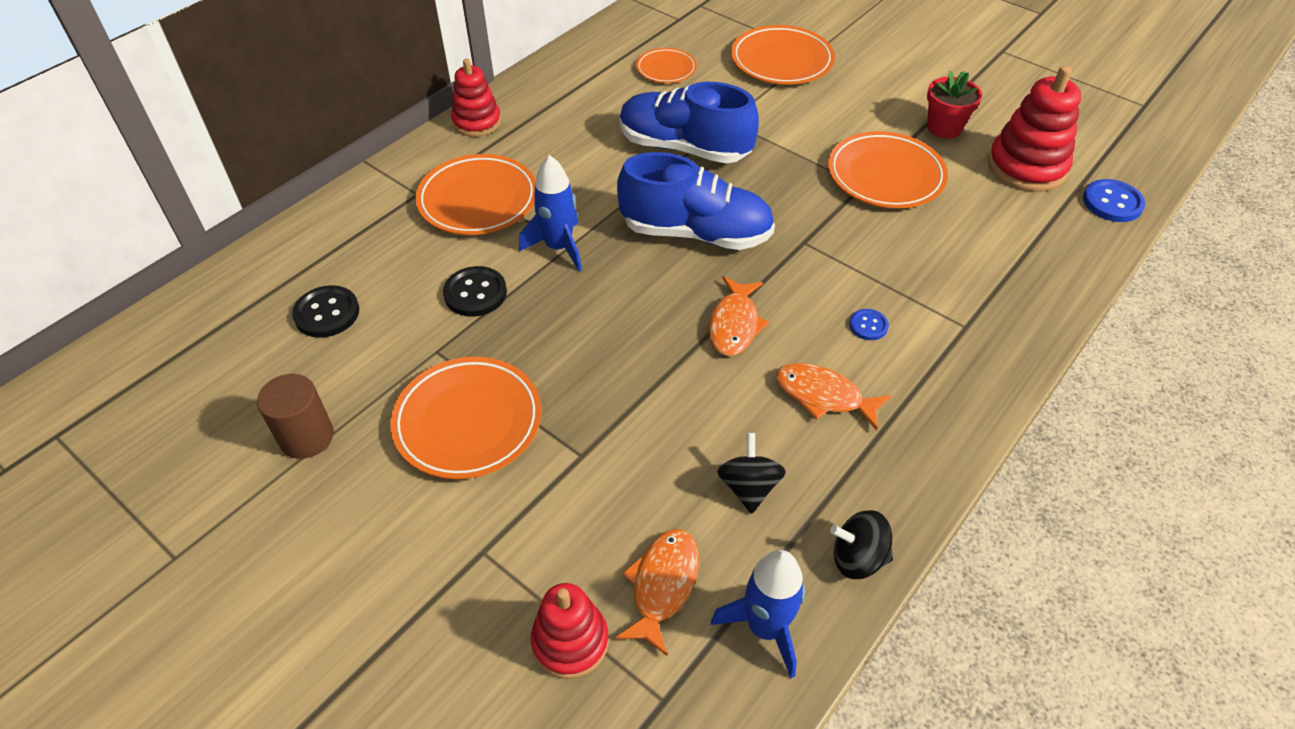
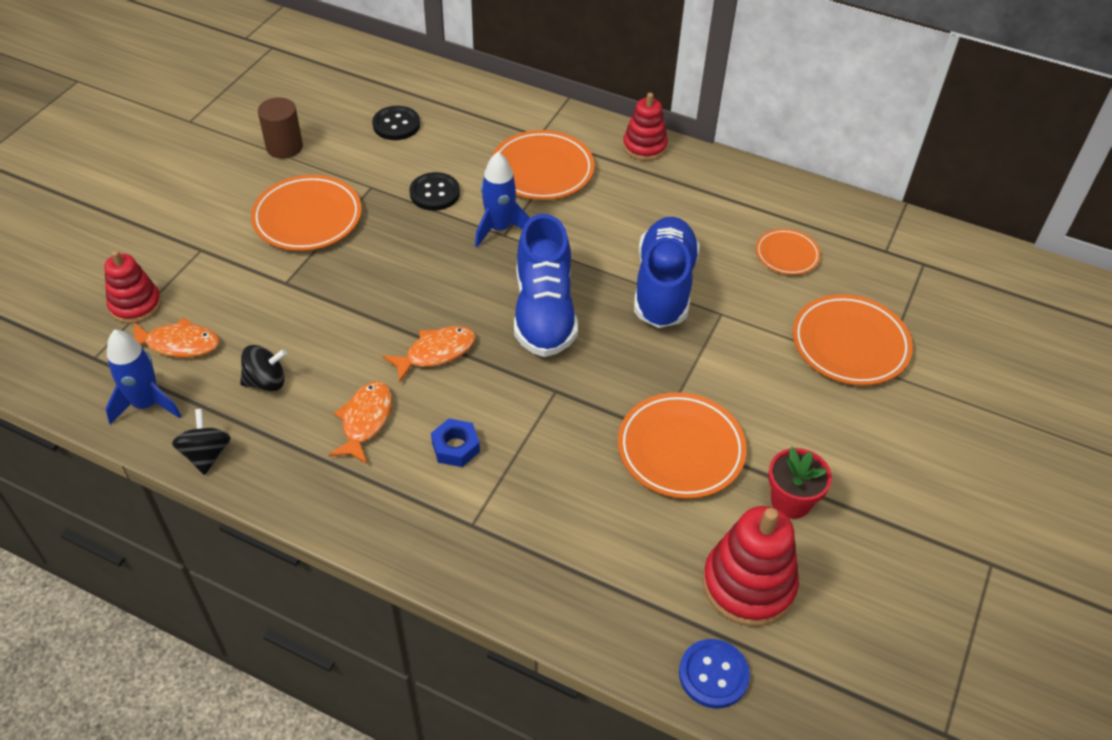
camera: 75 degrees right, 0 degrees up
(734, 324) = (436, 353): orange fish -> orange fish turned 150 degrees clockwise
(868, 325) = (455, 447): blue button -> blue nut

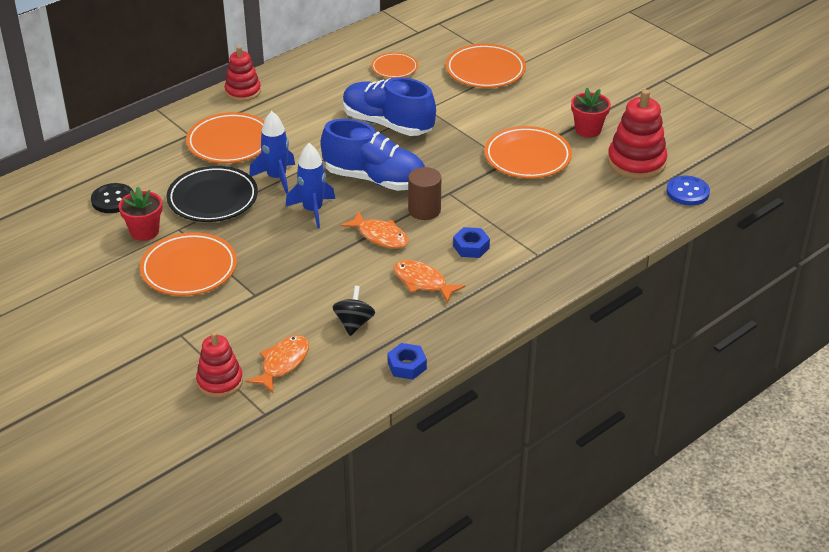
camera: 65 degrees left, 10 degrees down
(147, 404) = (336, 390): blue rocket -> blue rocket (313, 210)
(206, 454) = (407, 366): black spinning top -> blue nut
(284, 147) = (87, 265): brown cylinder -> brown cylinder (424, 210)
(355, 165) = (144, 231): none -> red flower pot
(434, 193) = (213, 199): black button -> black plate
(436, 353) = (380, 236): orange fish -> orange fish turned 135 degrees clockwise

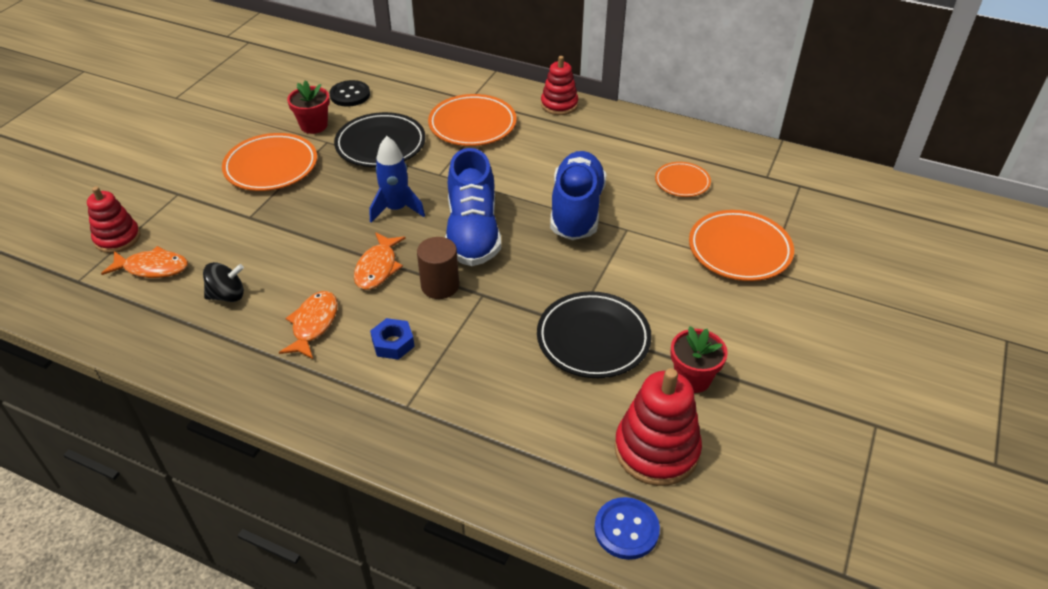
camera: 65 degrees right, 5 degrees up
(276, 178) = (435, 170): blue rocket -> none
(407, 366) = (170, 356): blue nut -> none
(527, 157) = (593, 339): orange plate -> black plate

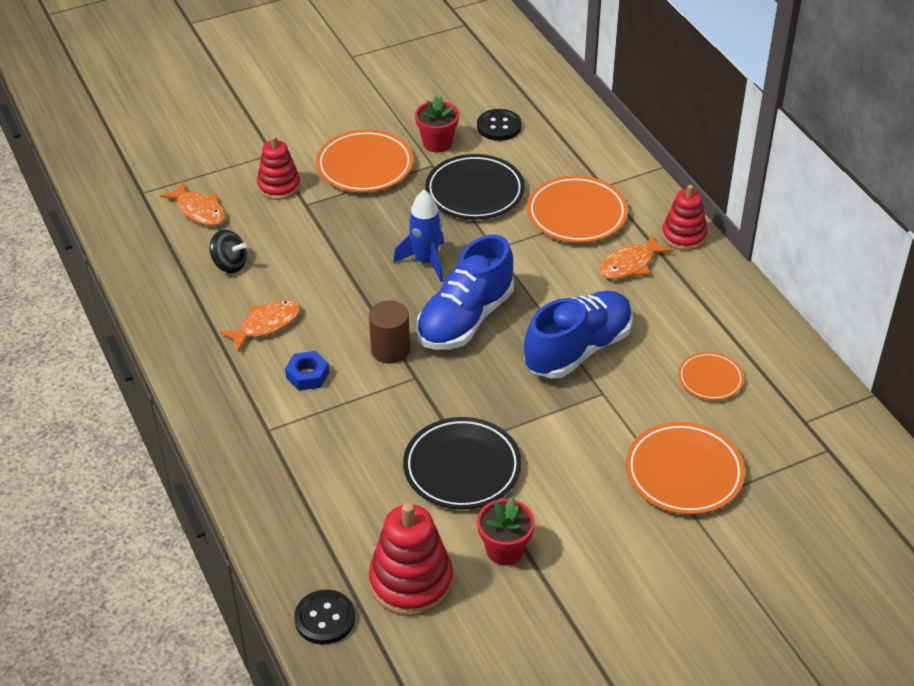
camera: 40 degrees right, 0 degrees up
(117, 238) = (197, 171): red stacking toy -> red stacking toy (279, 186)
(378, 268) = (358, 306): orange fish -> orange fish (630, 265)
(626, 529) = (325, 618): blue button -> black button

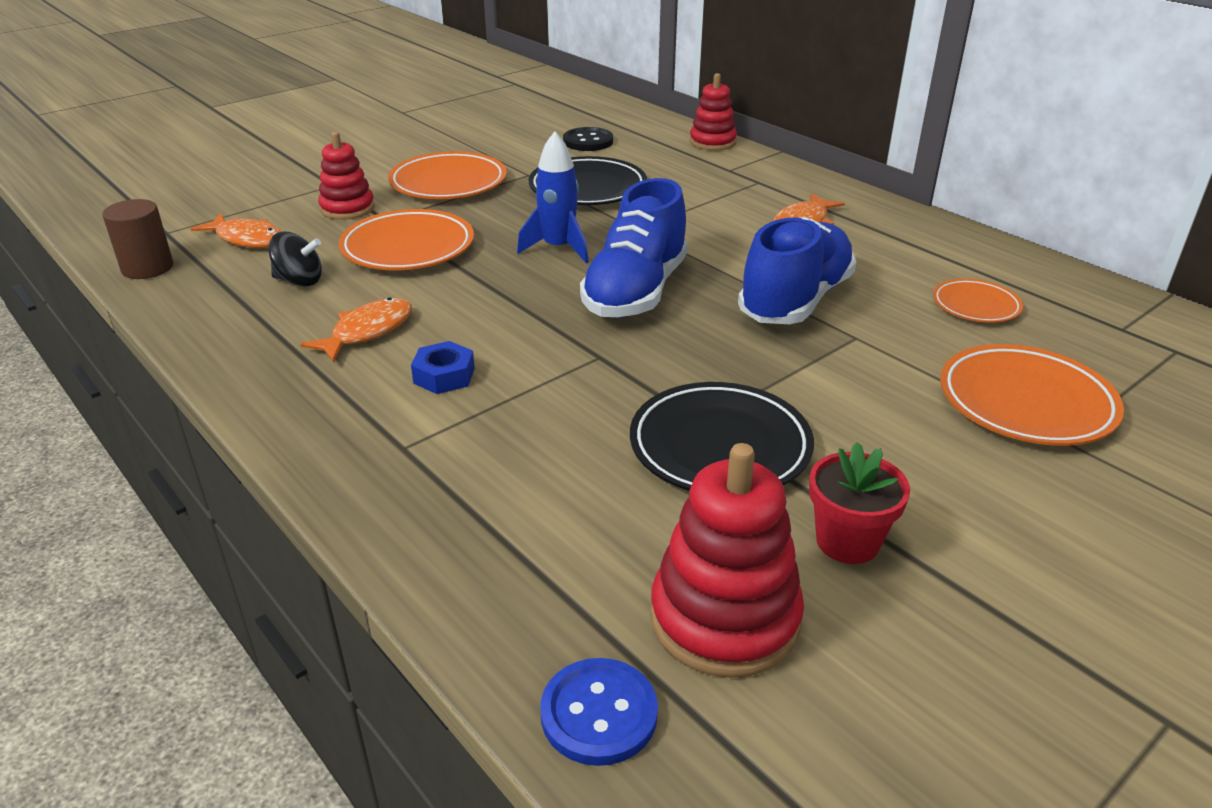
camera: 15 degrees left, 10 degrees down
(325, 618) = (599, 713): black button -> blue button
(390, 350) = (551, 333): brown cylinder -> brown cylinder (147, 268)
(437, 143) = (525, 159): red flower pot -> none
(577, 214) = (714, 192): orange plate -> orange plate (408, 248)
(684, 236) = (844, 195): red stacking toy -> red stacking toy (712, 142)

